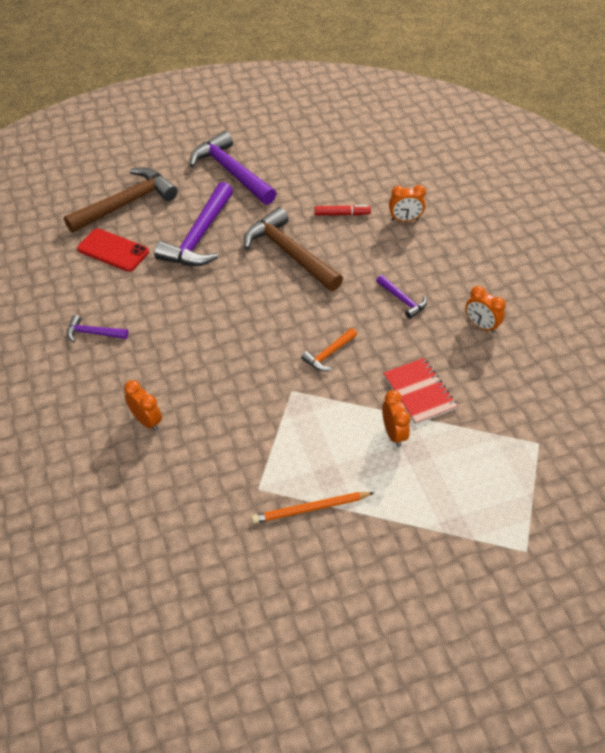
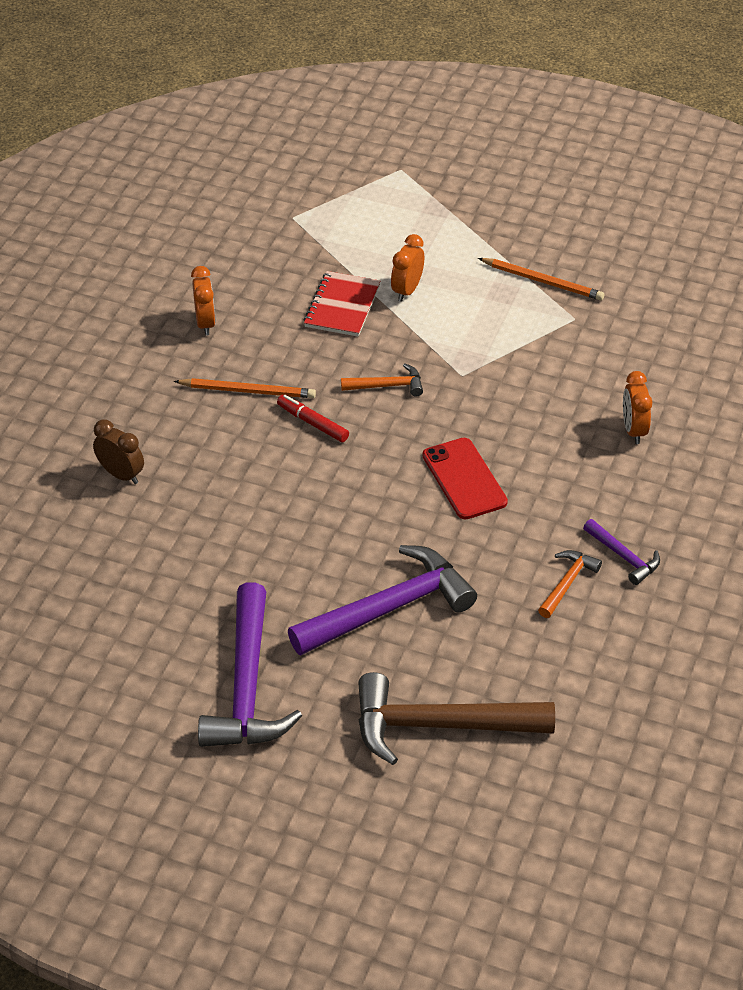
camera: 140 degrees left, 5 degrees down
(113, 250) = (517, 657): red phone -> red phone (464, 479)
(115, 300) = (567, 583): none -> orange hammer
(289, 253) = (304, 517): brown hammer -> none
(342, 214) = (182, 528): red marker -> red marker (313, 423)
(402, 300) = (247, 391): purple hammer -> orange pencil
(405, 220) = (121, 475): orange clock -> brown clock

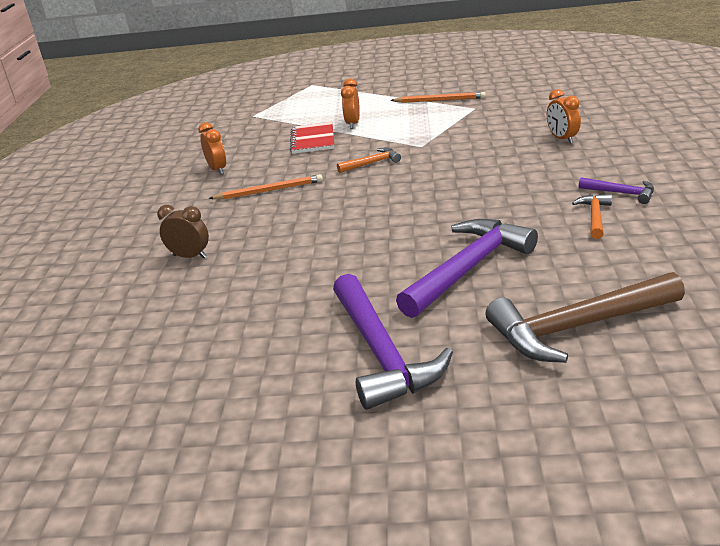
camera: 15 degrees left, 15 degrees down
(313, 423) = (329, 192): red marker -> none
(464, 479) = (466, 189): red phone -> none

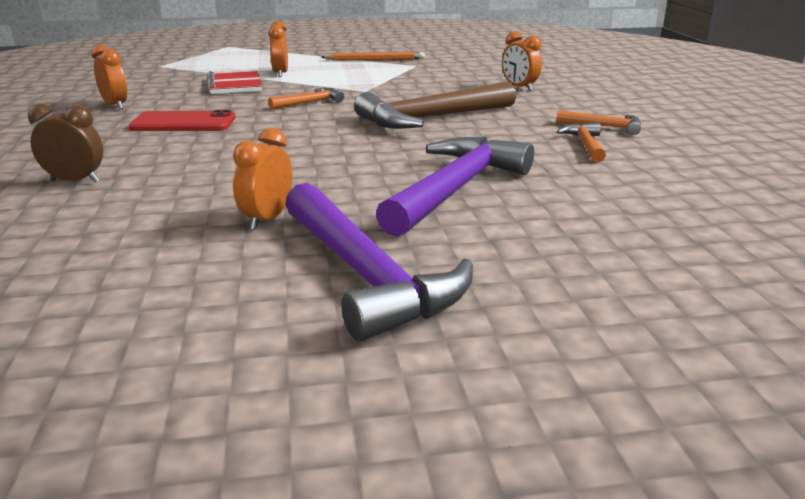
camera: 15 degrees left, 5 degrees down
(268, 190) = (183, 123): orange pencil -> red phone
(321, 298) = (267, 219): none -> orange clock
(577, 327) = (617, 241): brown hammer -> brown hammer (431, 118)
(621, 193) = (604, 127): purple hammer -> orange hammer

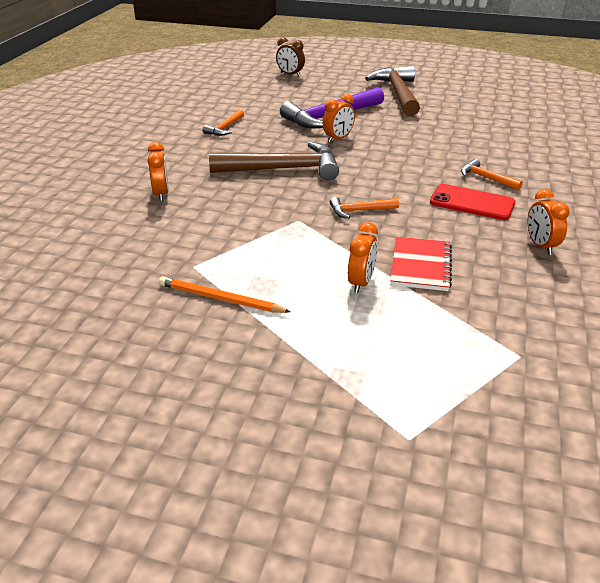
camera: 155 degrees left, 10 degrees up
(75, 181) = (530, 157): brown clock -> brown clock (290, 74)
(267, 219) = (427, 118): orange clock -> orange clock (338, 138)
(366, 275) = (397, 93): purple hammer -> brown hammer
(604, 127) = (187, 138): orange hammer -> orange hammer (486, 178)

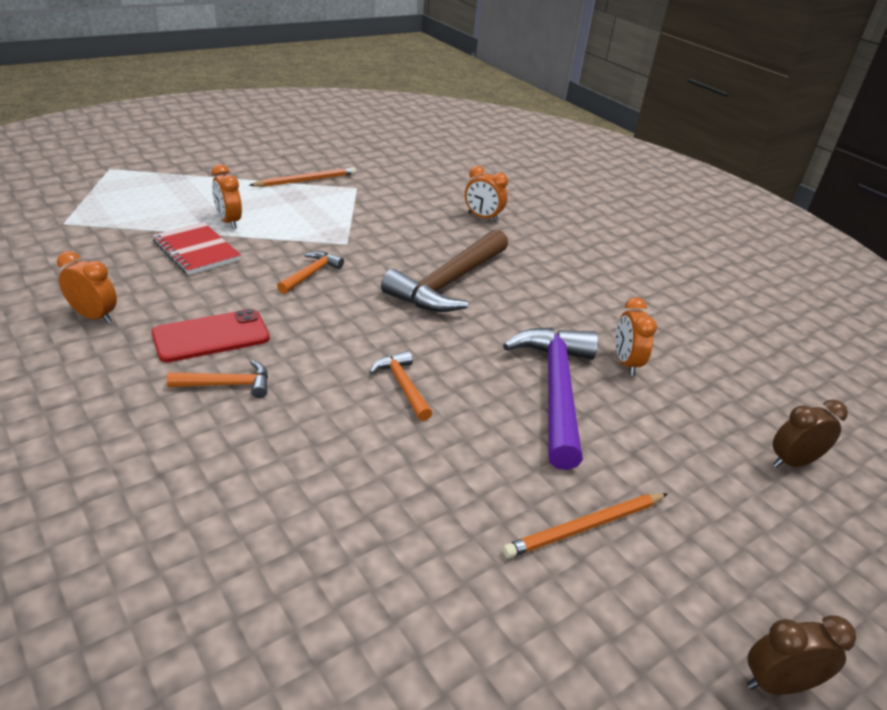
camera: 125 degrees right, 0 degrees up
(225, 128) = (601, 302): orange hammer -> orange hammer (402, 386)
(338, 138) = (478, 354): orange clock -> orange clock (626, 363)
(397, 93) = (586, 527): brown hammer -> orange pencil
(401, 64) = (777, 684): none -> brown clock

